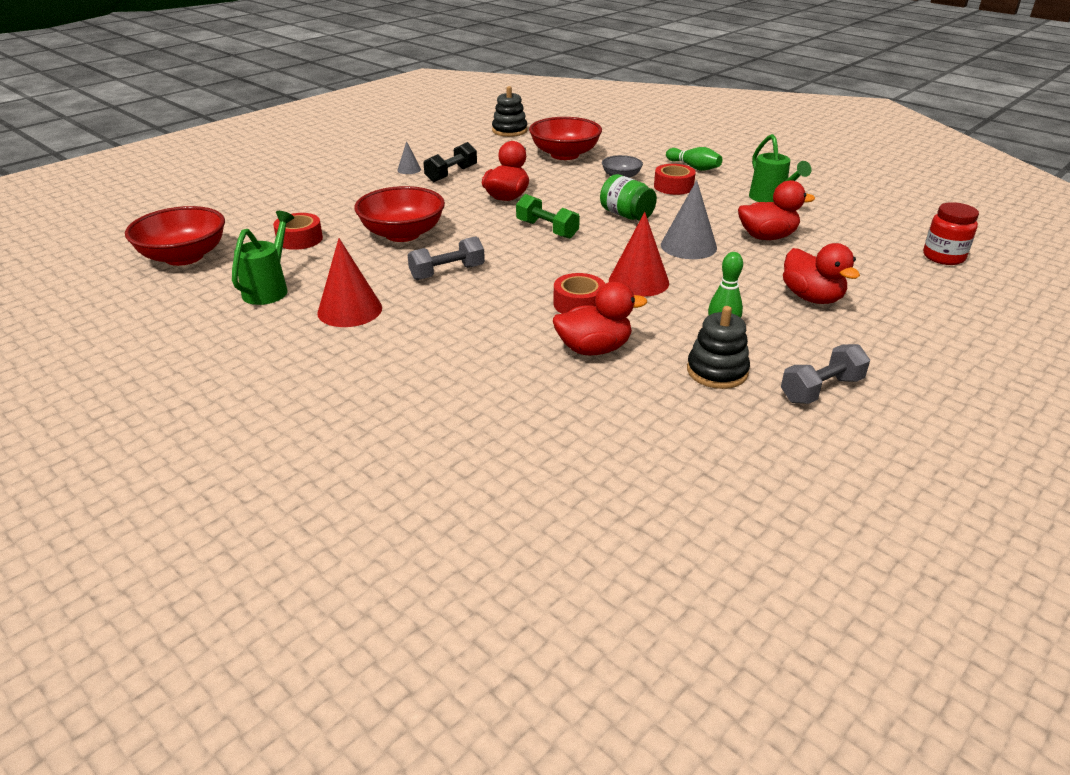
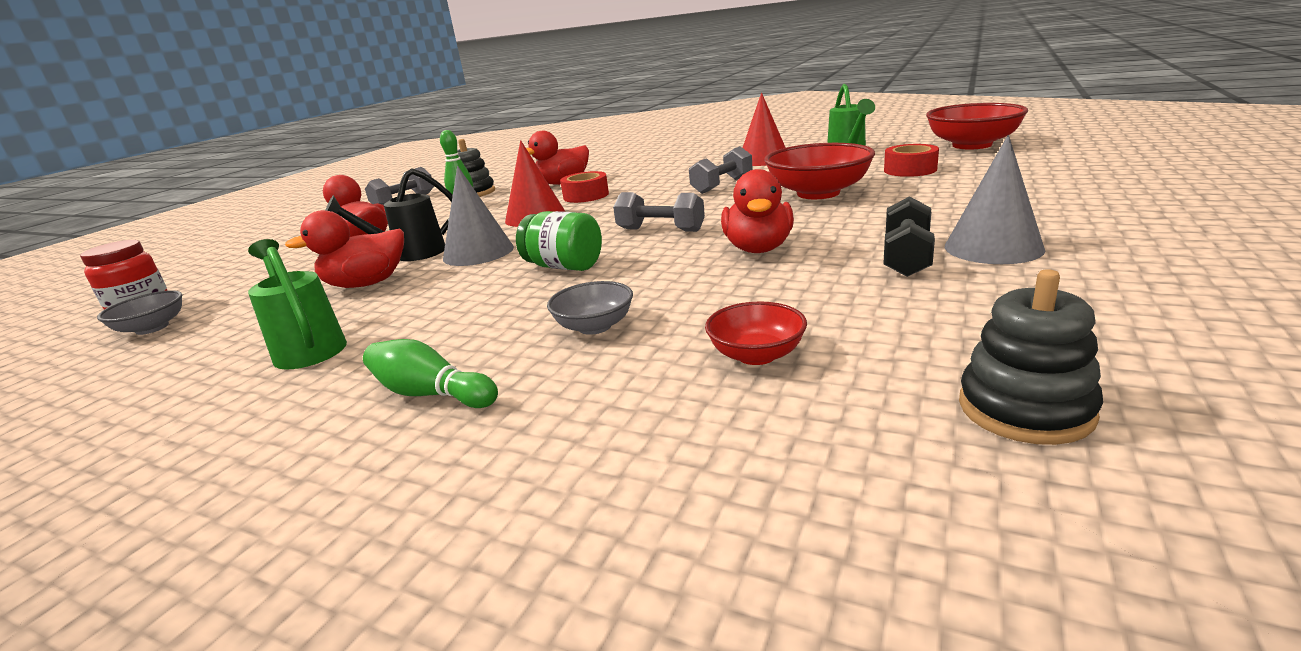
camera: 165 degrees right, 10 degrees down
(409, 169) = (993, 247): grey cone -> grey cone, size x1.97
(547, 229) = (660, 230): green dumbbell -> grey dumbbell
(564, 155) = (756, 355): red bowl -> red bowl, size x0.53
(673, 186) = (487, 330): red tape -> none
(748, 261) = (411, 254): none -> black watering can
(905, 237) = (152, 328): none -> grey bowl

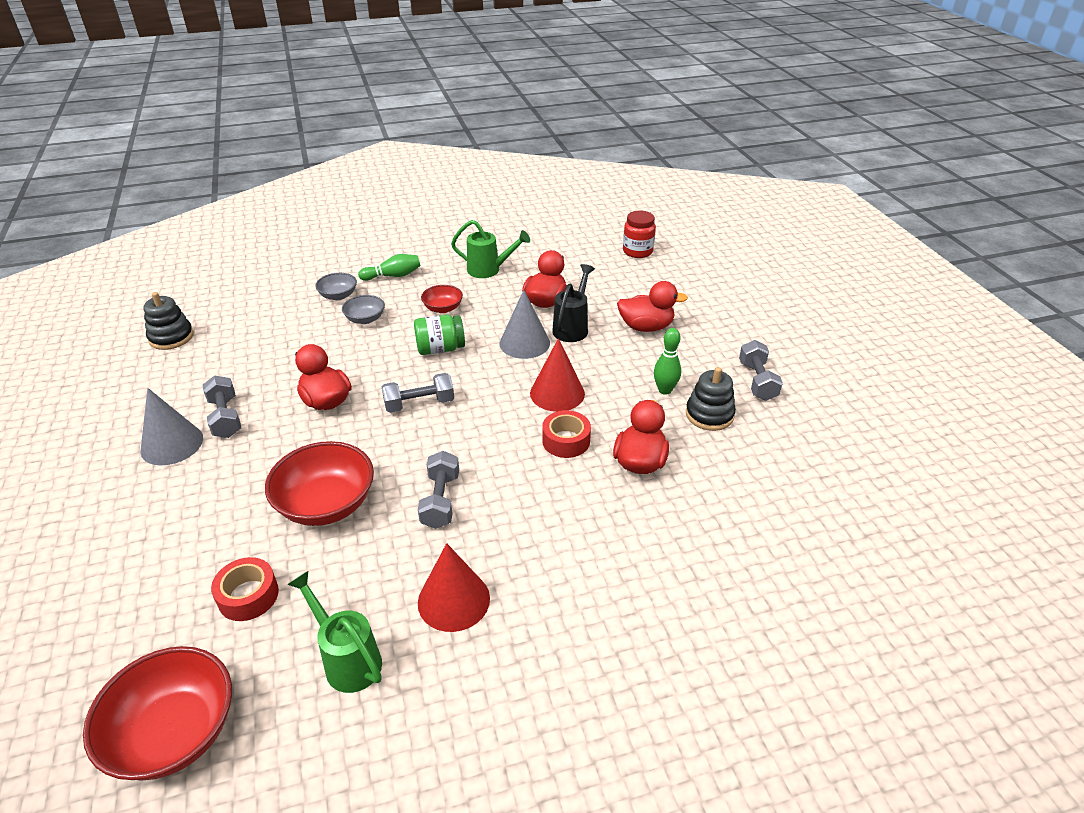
camera: 135 degrees right, 15 degrees up
(152, 328) = (599, 250): grey bowl -> grey bowl (338, 296)
(756, 355) = (277, 328): red bowl -> red bowl (443, 308)
(906, 258) = (225, 417): black dumbbell -> grey dumbbell

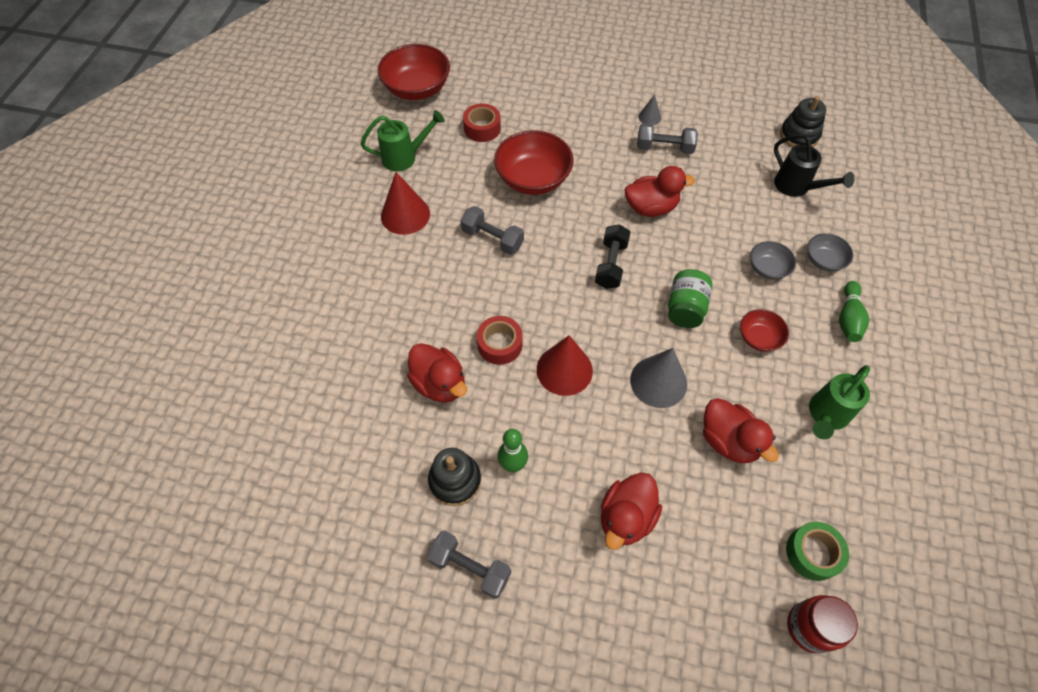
camera: 120 degrees right, 20 degrees up
(172, 444) = (649, 117): grey cone -> grey cone, size x0.51
(419, 404) = (611, 264): grey dumbbell -> black dumbbell
(572, 327) = (664, 440): black watering can -> black watering can (797, 187)
(593, 258) = (812, 553): none -> green tape

